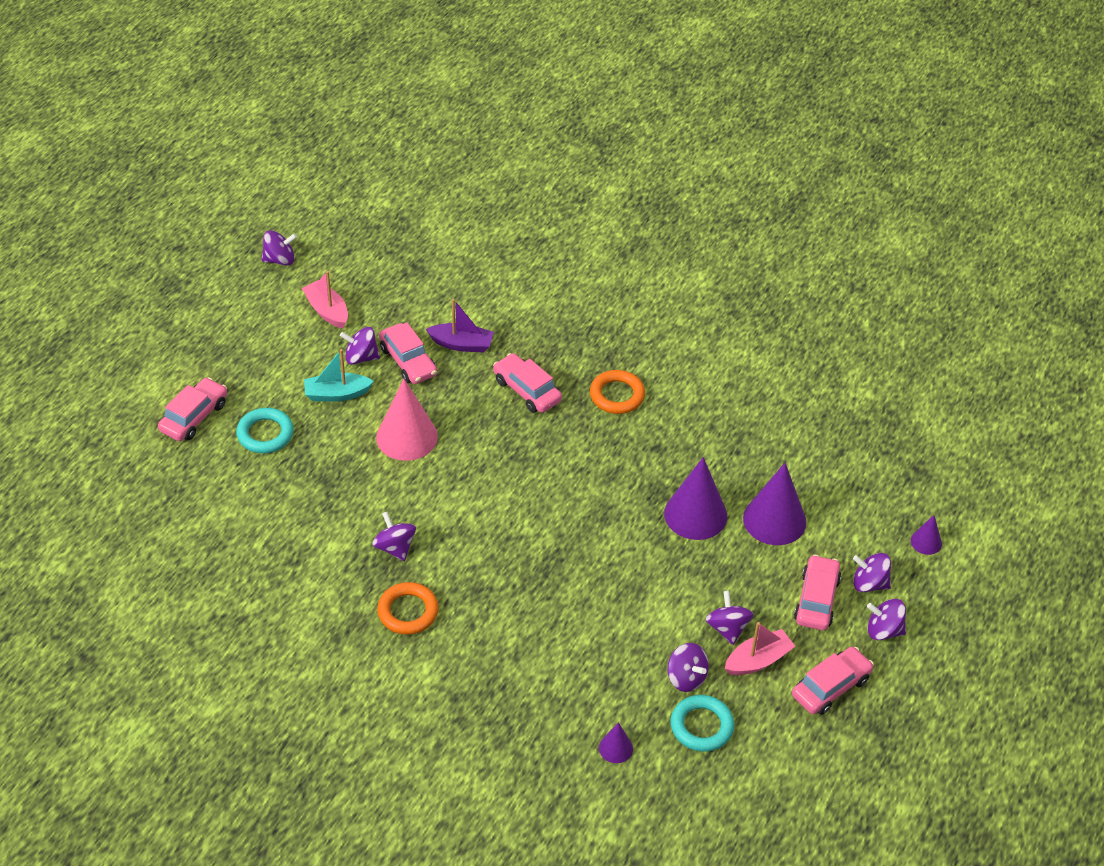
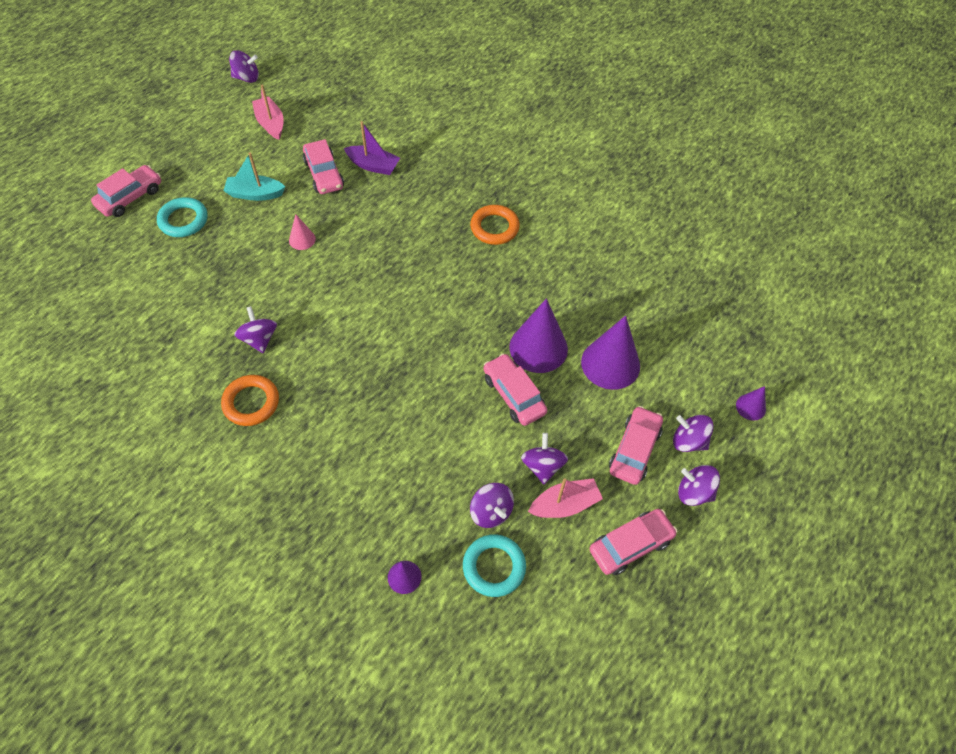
camera: 10 degrees right, 10 degrees up
(361, 357) = (285, 166): purple spinning top -> none
(407, 437) = (302, 239): pink cone -> pink cone, size x0.49
(527, 390) = (417, 212): pink car -> pink car (514, 395)

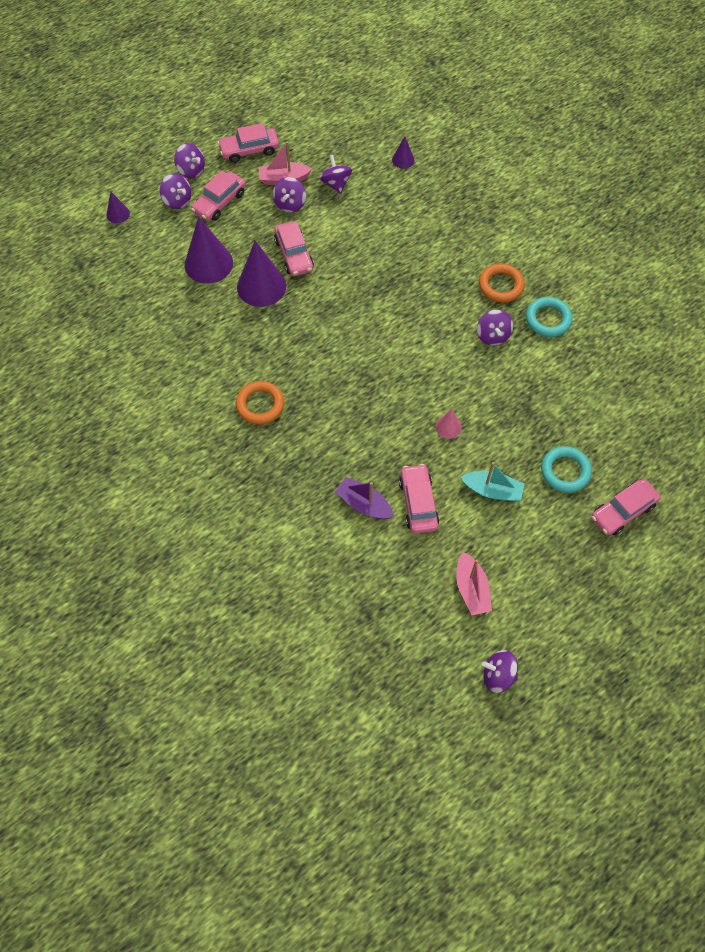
camera: 165 degrees left, 5 degrees up
(494, 567) = (343, 154): turquoise ring -> turquoise ring (548, 319)

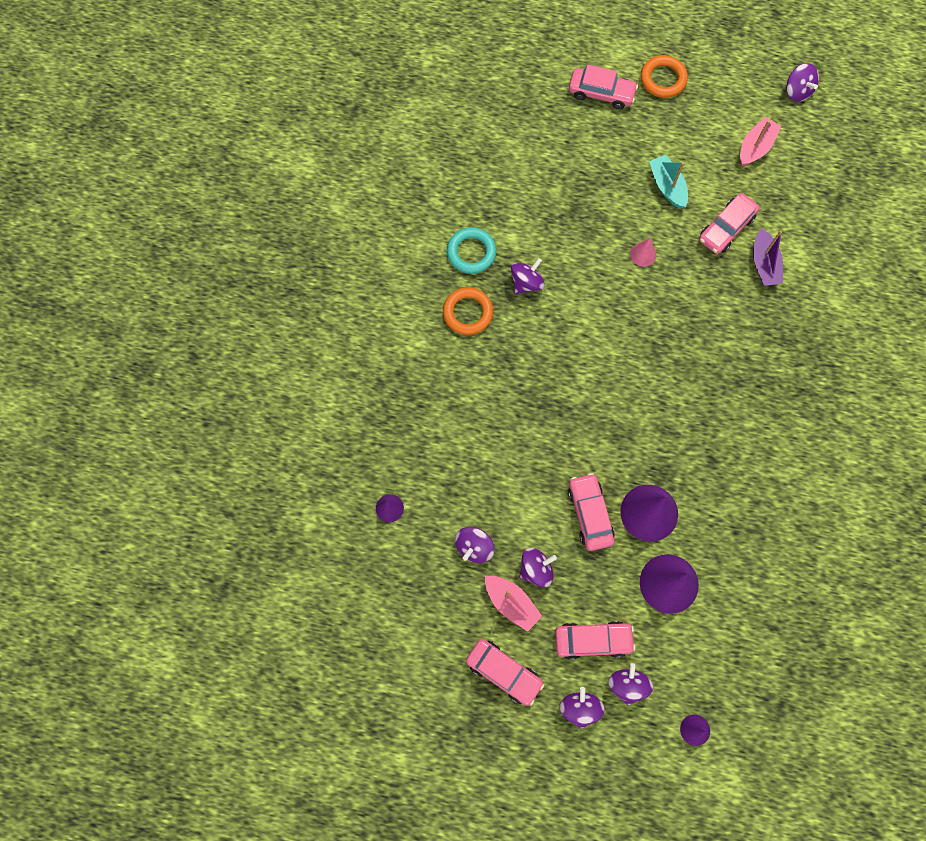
camera: 130 degrees left, 10 degrees up
(260, 405) = (759, 410): orange ring -> orange ring (663, 79)
(294, 254) = (590, 514): pink car -> pink car turned 45 degrees counterclockwise
(565, 471) = (604, 149): turquoise ring -> none

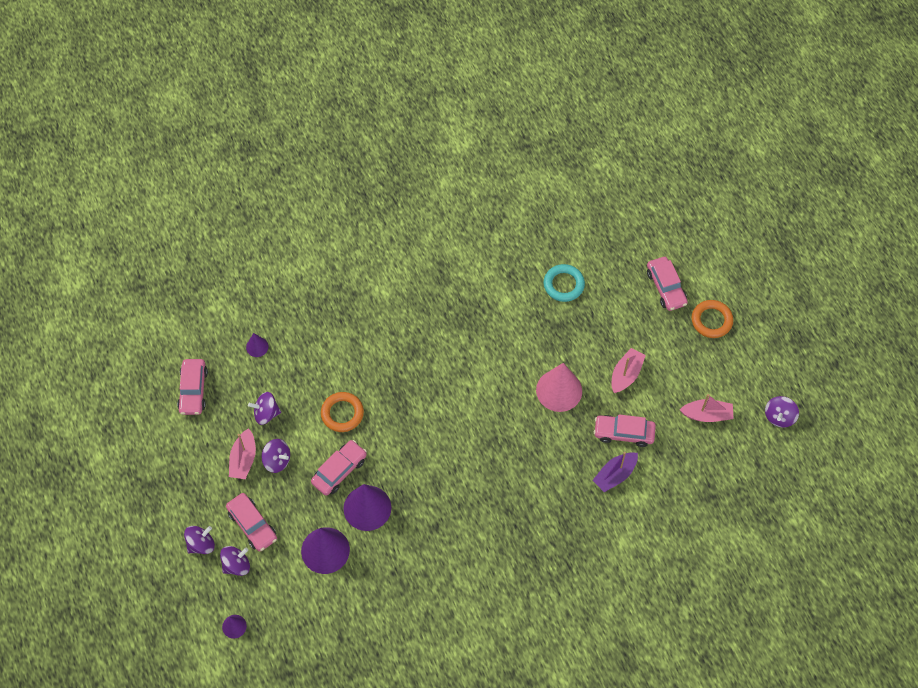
camera: 55 degrees right, 10 degrees down
(467, 313) = (428, 307): orange ring -> orange ring (342, 413)
(471, 252) = (475, 282): turquoise ring -> turquoise ring (563, 285)
(504, 672) = (194, 483): pink car -> pink car (193, 390)
(526, 283) = (479, 329): purple spinning top -> none
(643, 254) = (559, 390): pink cone -> pink cone, size x2.04
(667, 186) = (626, 374): turquoise boat -> pink boat

